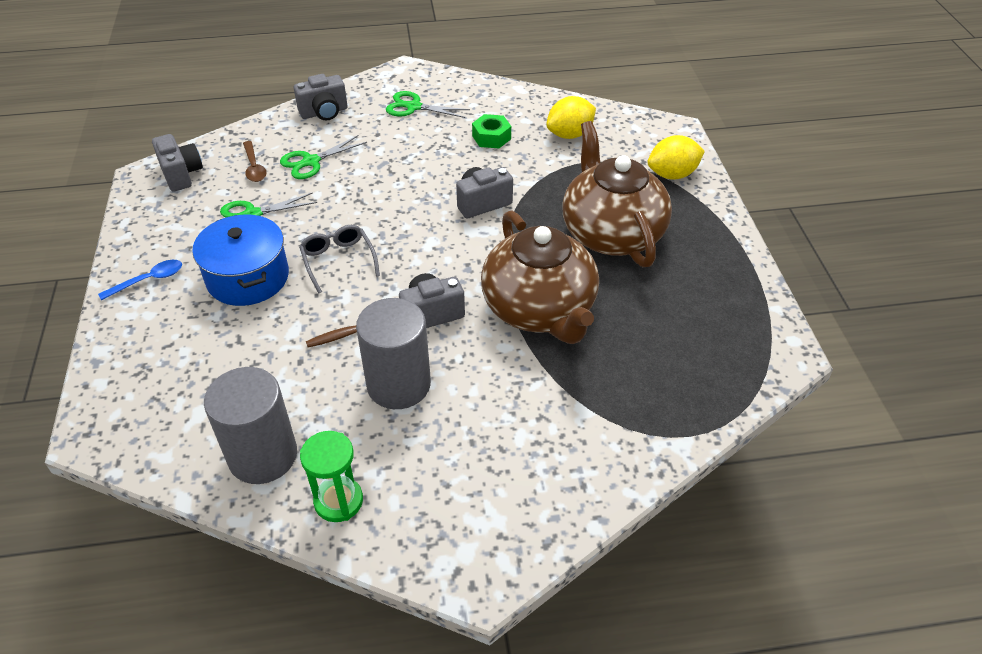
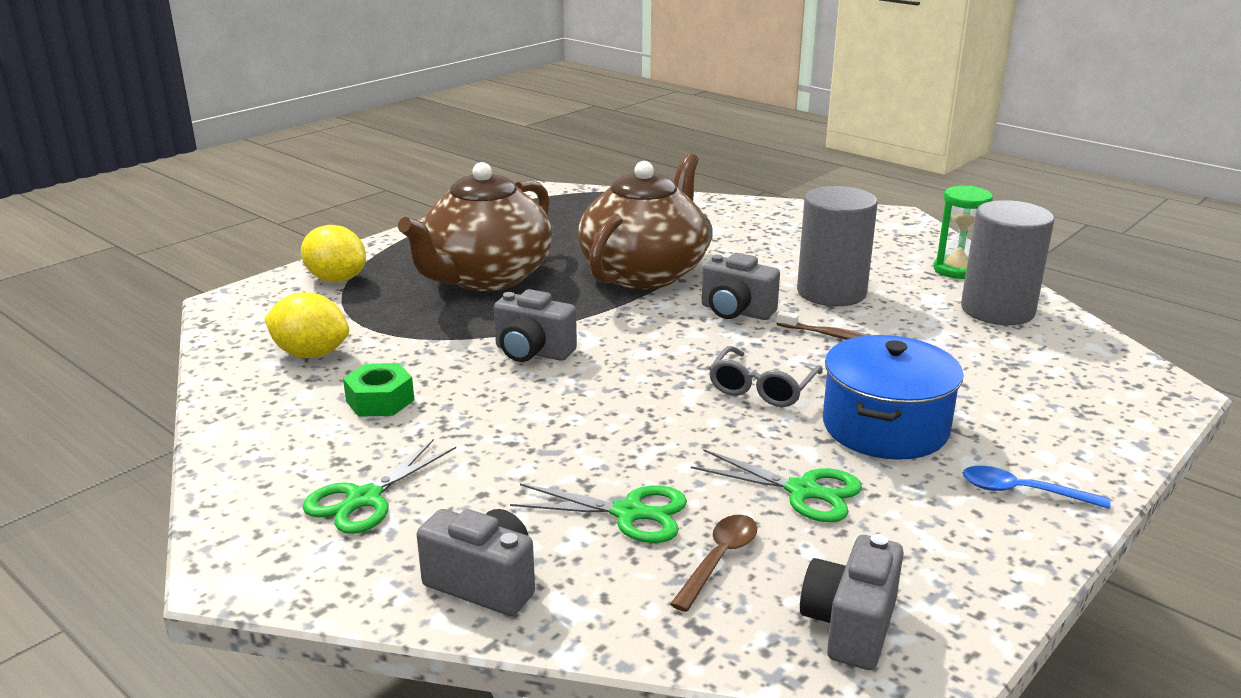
camera: 130 degrees left, 20 degrees down
(413, 107) = (364, 499): green scissors -> green scissors turned 60 degrees clockwise

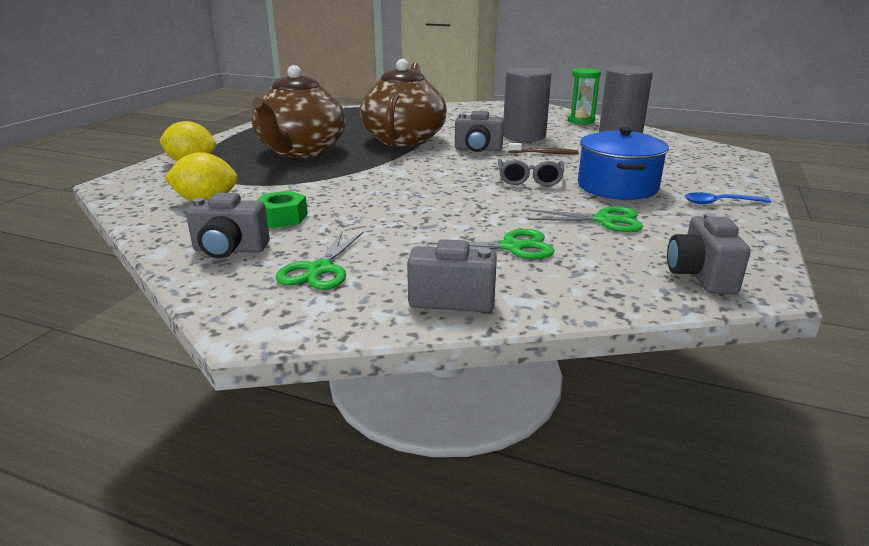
camera: 20 degrees left, 0 degrees up
(532, 352) = (368, 181): grey camera -> grey camera (230, 250)
(719, 559) = (591, 259): brown spoon -> none

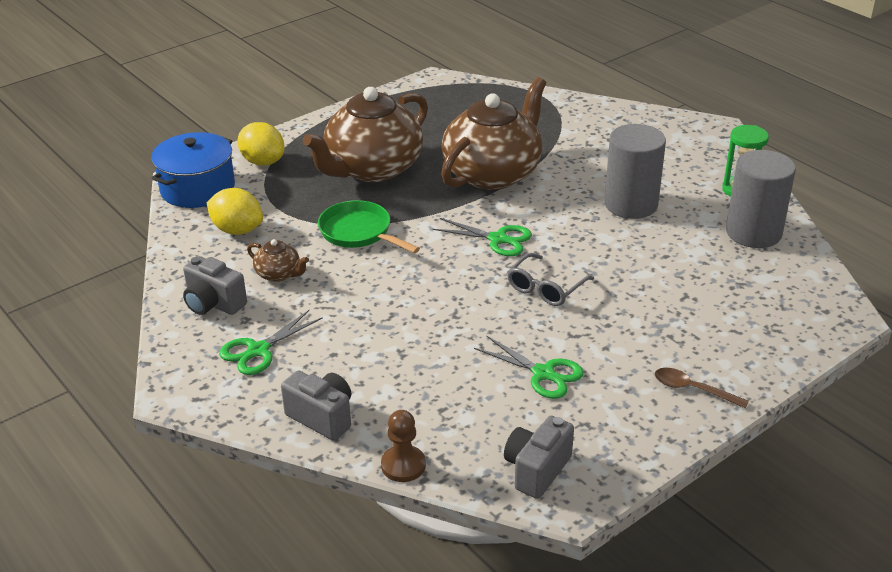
camera: 30 degrees right, 10 degrees up
(282, 218) = (279, 274): green nut -> brown teapot
(332, 182) = (359, 232): none -> green pan
(478, 149) = (550, 217): grey camera -> none
(512, 247) = (424, 378): green scissors -> green scissors (498, 239)
(544, 153) = (614, 246): brown toothbrush -> none
(584, 309) = (403, 465): none -> brown pawn
(617, 187) = (620, 329): blue pot -> blue pot (197, 188)
(719, 203) = (693, 389): blue spoon -> brown spoon

